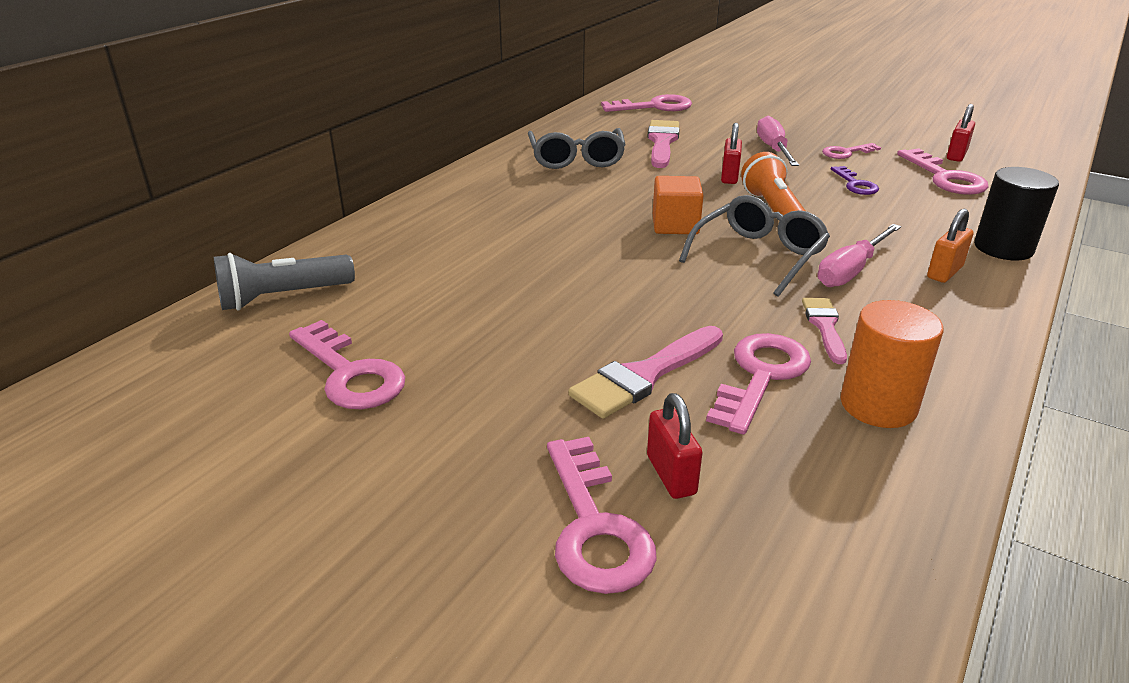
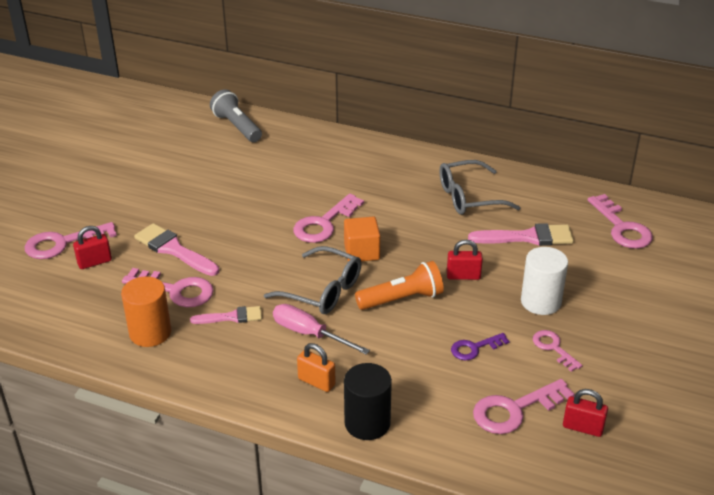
camera: 80 degrees right, 5 degrees up
(350, 373) = (169, 161): pink key -> pink key (324, 223)
(773, 149) = (541, 302): pink screwdriver -> white cylinder

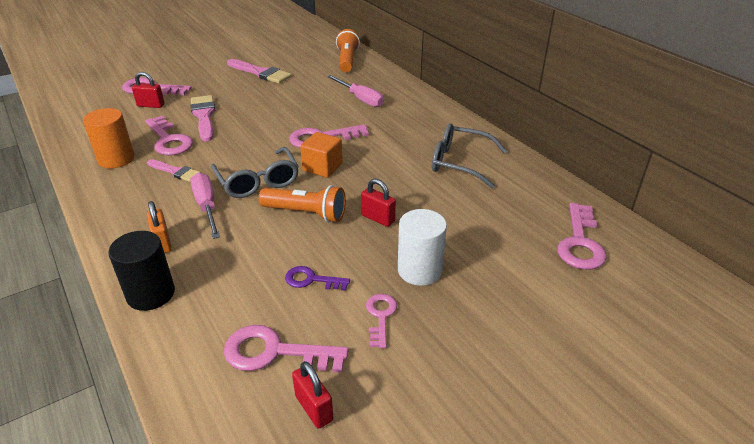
camera: 35 degrees right, 0 degrees up
(237, 127) = (347, 60): grey flashlight -> orange flashlight
(308, 167) = (361, 99): none -> pink screwdriver
(527, 237) = (473, 212): pink brush -> pink brush (261, 73)

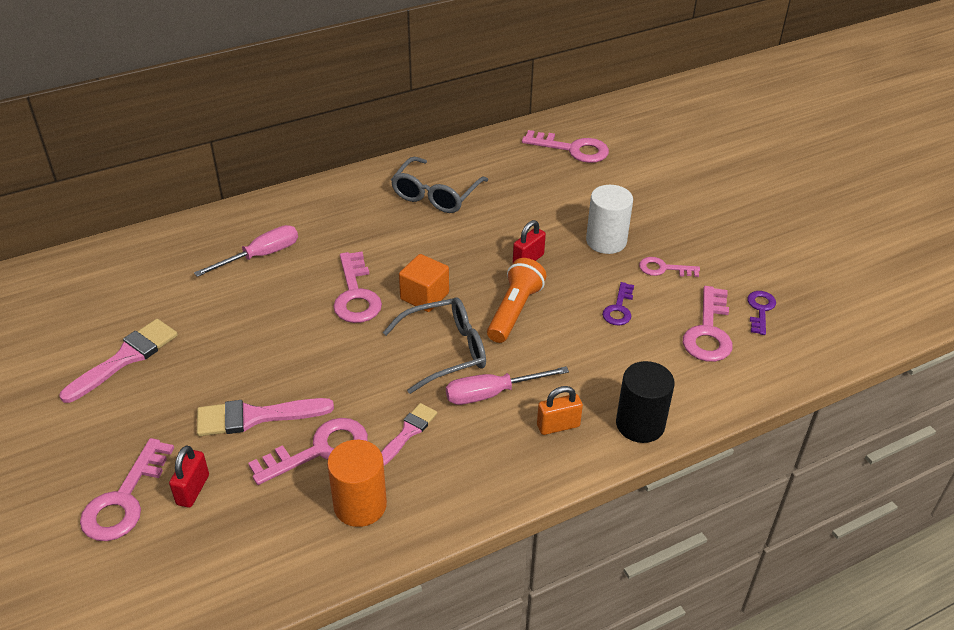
camera: 85 degrees left, 5 degrees up
(314, 408) = (760, 310): red padlock -> purple key
(347, 60) = (125, 262): orange flashlight -> none

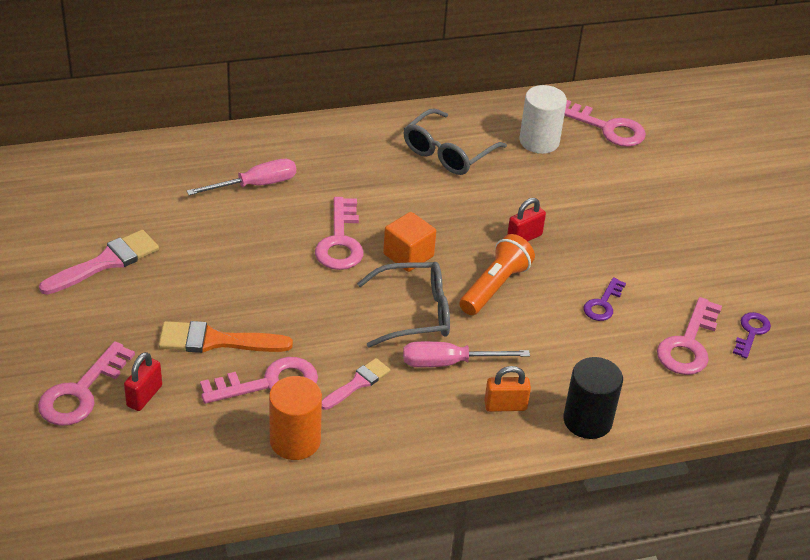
camera: 10 degrees right, 0 degrees up
(255, 417) = (216, 341): pink brush -> orange brush
(606, 241) = (612, 232): white cylinder -> white cylinder (539, 141)
(663, 269) = (663, 272): pink key -> none

